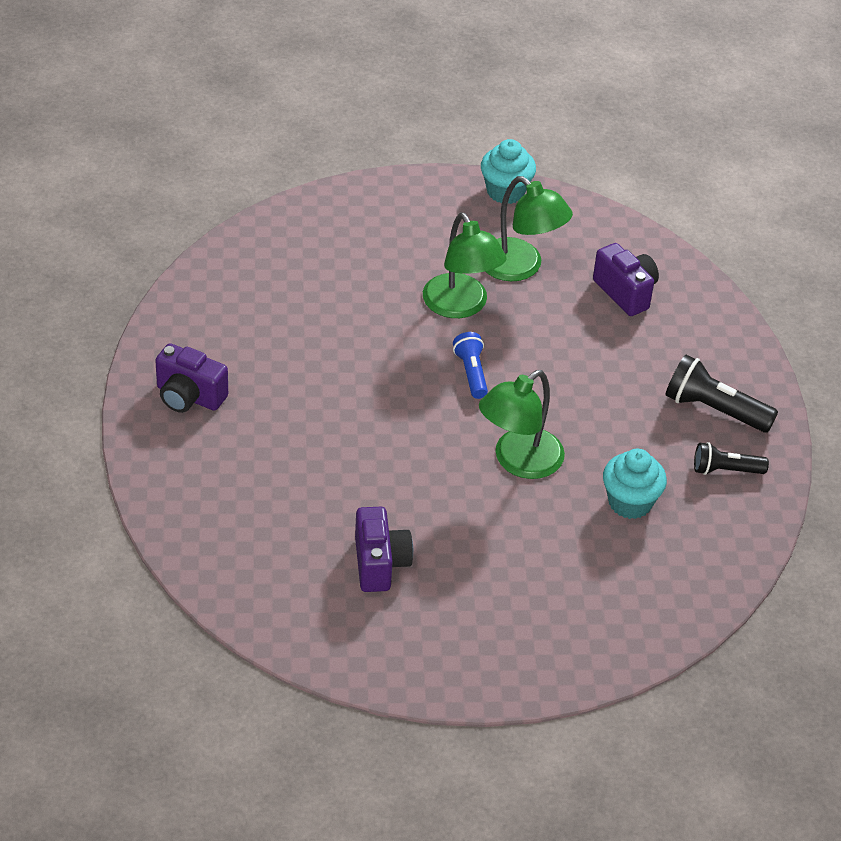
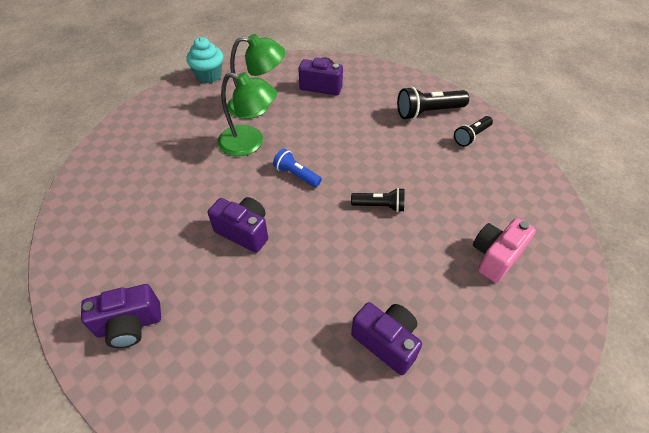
camera: 40 degrees left, 5 degrees up
(359, 390) = (244, 232): none -> purple camera
(518, 462) = (379, 206): green lamp -> black flashlight
(571, 584) = (495, 257): none -> pink camera
(630, 502) = (457, 185): turquoise cupcake -> none

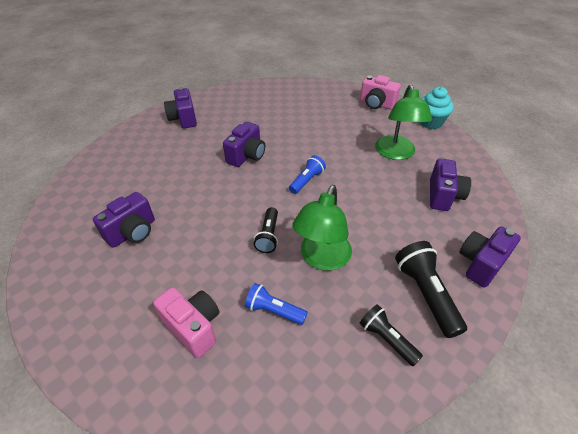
camera: 90 degrees right, 5 degrees down
(160, 109) = (376, 104): none -> pink camera
(249, 143) = (343, 152): green lamp -> green lamp (322, 259)
(395, 81) = (481, 264): none -> purple camera
(464, 200) = (274, 310): none -> blue flashlight

